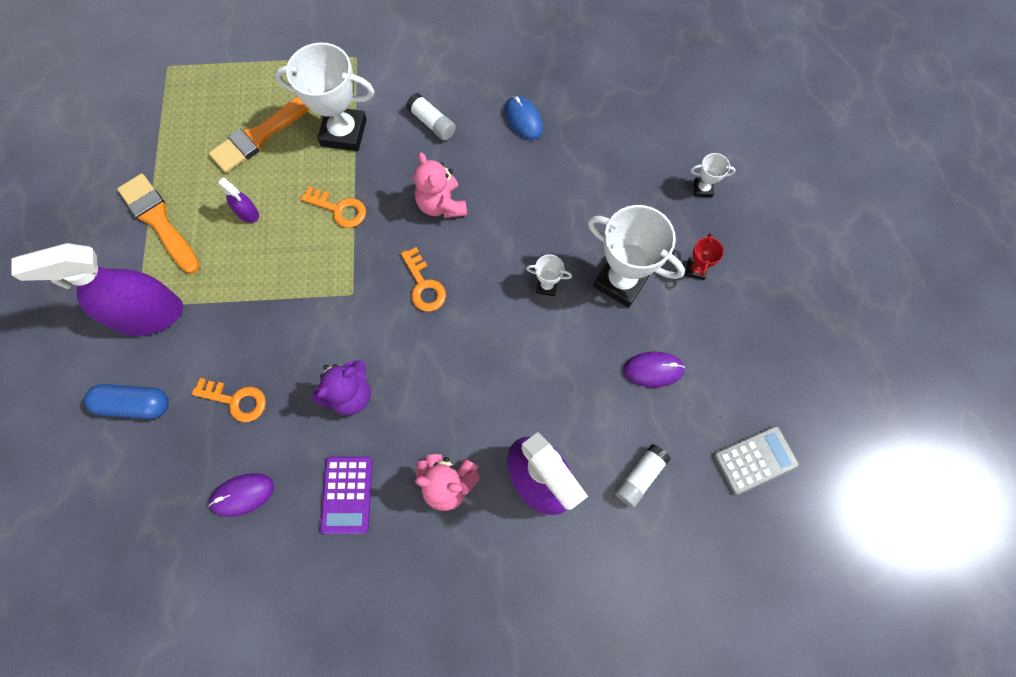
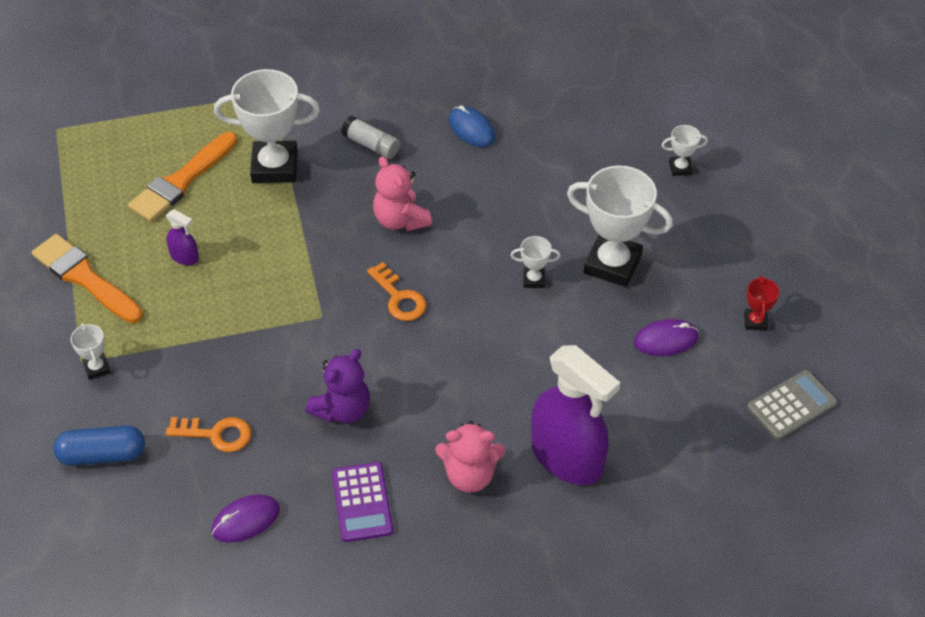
camera: 10 degrees left, 20 degrees down
(149, 315) = (97, 368): purple spray bottle -> white trophy
(339, 209) = (287, 239): orange key -> none
(640, 477) = (674, 438): white glue stick -> none
(696, 269) = (690, 242): red trophy -> red trophy (755, 321)

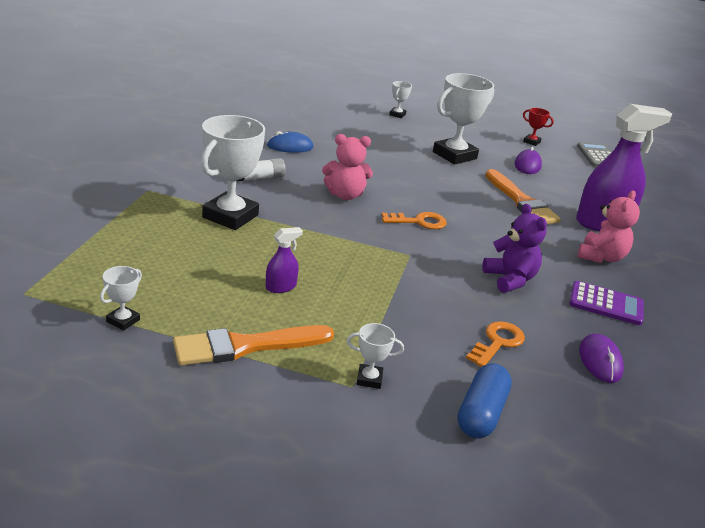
camera: 65 degrees left, 20 degrees down
(181, 181) = (190, 257): orange brush -> orange brush (521, 201)
(534, 280) = (445, 178): white trophy -> white trophy (123, 321)

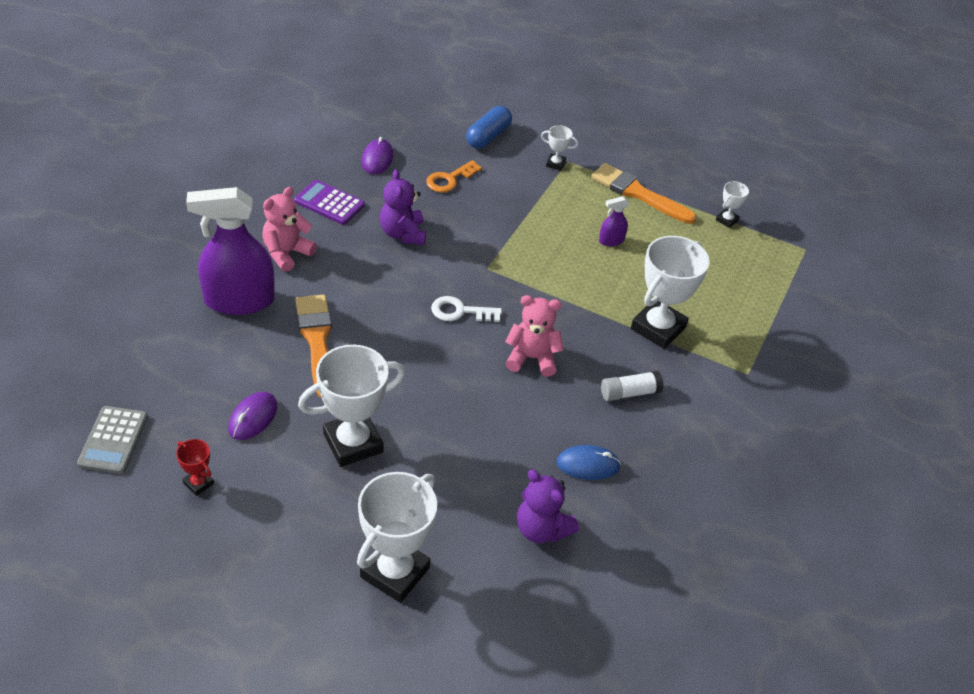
camera: 170 degrees left, 15 degrees up
(246, 346) = (638, 193): orange brush -> orange brush turned 135 degrees counterclockwise
(316, 125) = (541, 529): none -> purple teddy bear
(397, 114) = (395, 572): white trophy -> white trophy, size x2.20
(419, 222) = (460, 311): orange key -> white key

